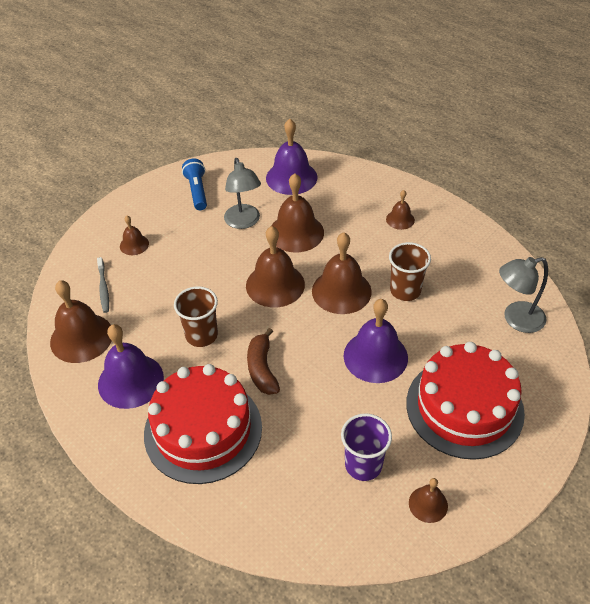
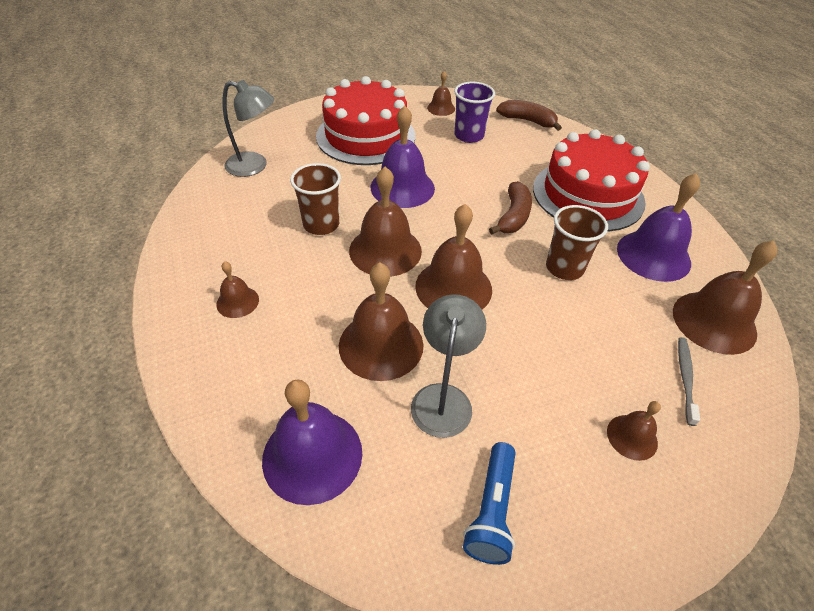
camera: 155 degrees left, 0 degrees up
(312, 535) = (527, 121): none -> brown banana

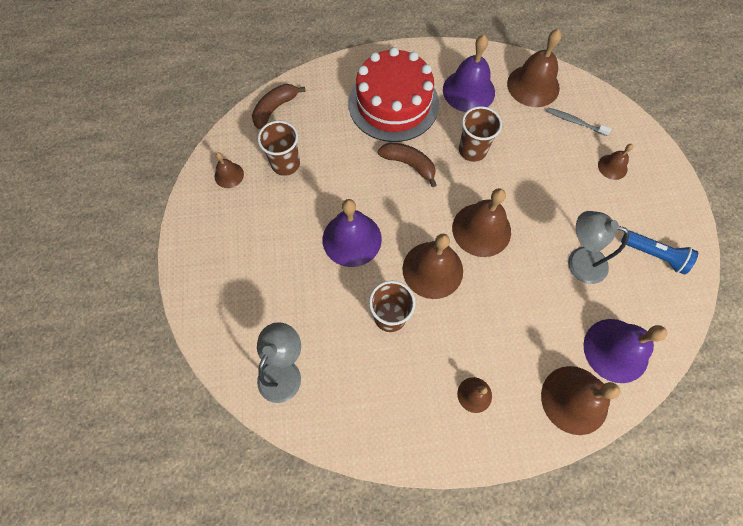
camera: 75 degrees left, 20 degrees up
(366, 136) = (259, 255): red cake -> none
(381, 345) = (531, 291): brown bell -> brown bell (574, 399)
(469, 136) = (285, 164): purple cup -> brown cup

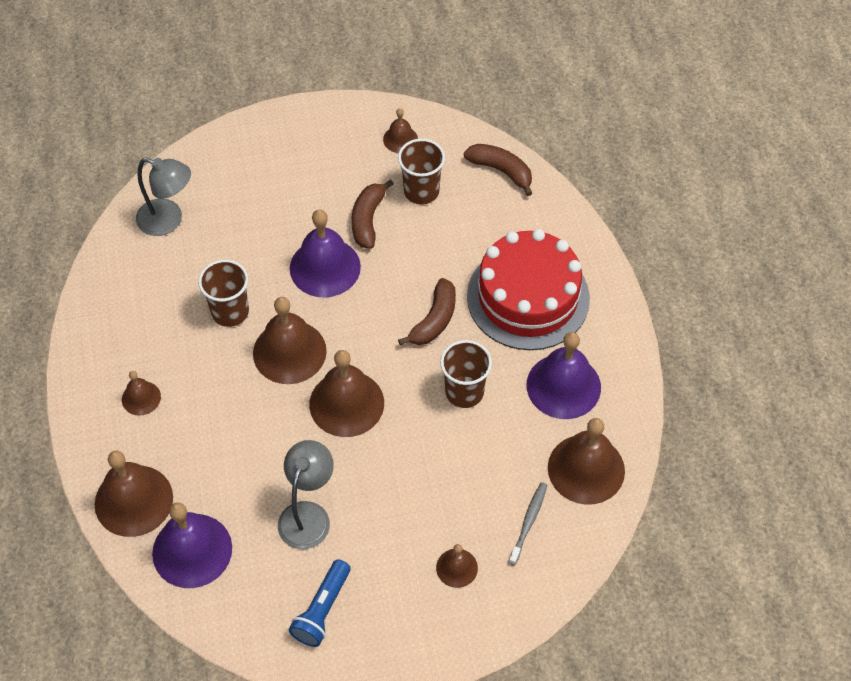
camera: 85 degrees right, 10 degrees down
(308, 204) = (368, 220): none -> brown banana

